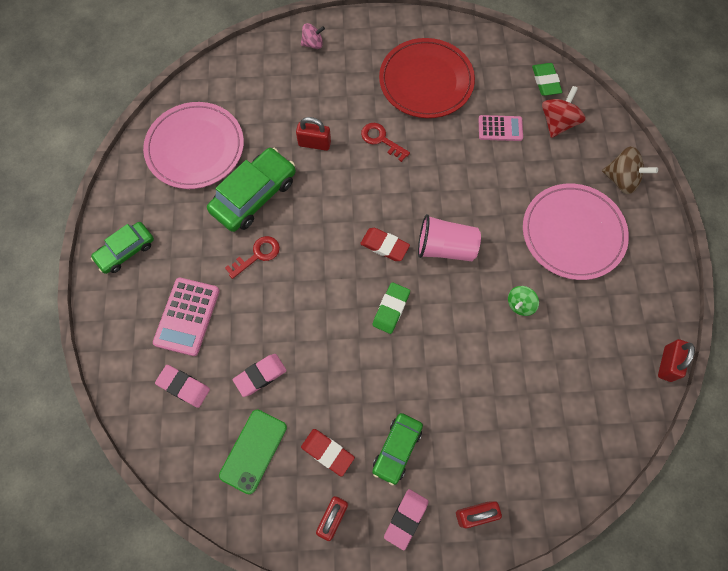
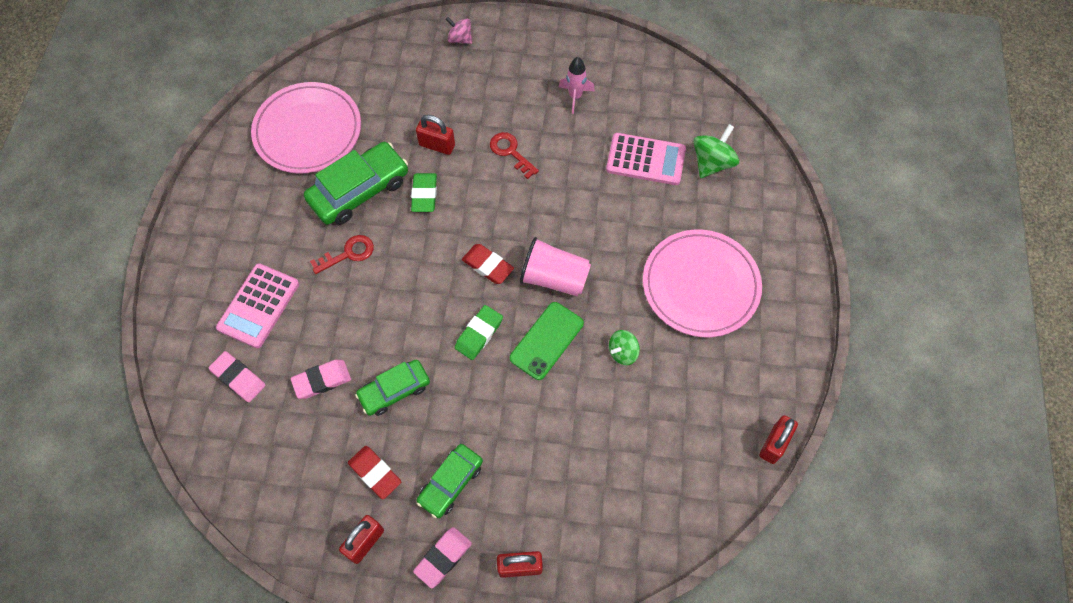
camera: 10 degrees right, 5 degrees down
(126, 251) = (210, 227): green car -> green car (394, 390)
(253, 451) = (296, 457): green phone -> green phone (546, 340)
(313, 44) = (460, 39): pink spinning top -> pink spinning top turned 150 degrees counterclockwise
(426, 81) = (575, 96): red plate -> pink rocket
(500, 128) = (645, 159): pink calculator -> pink calculator, size x1.52
(545, 81) = (709, 116): green eraser -> green eraser (424, 194)
(557, 123) = (712, 163): red spinning top -> green spinning top
(621, 179) = (770, 235): brown spinning top -> none

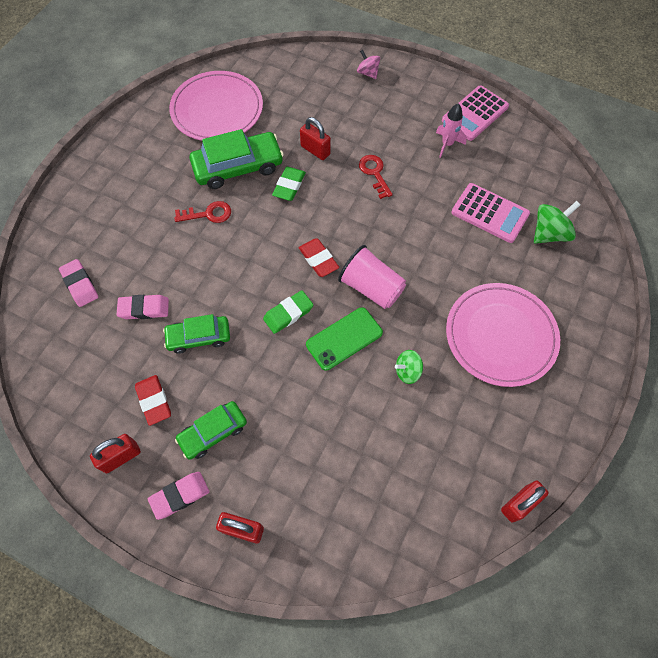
camera: 20 degrees right, 0 degrees up
(259, 306) = (121, 233): pink calculator -> pink calculator (475, 114)

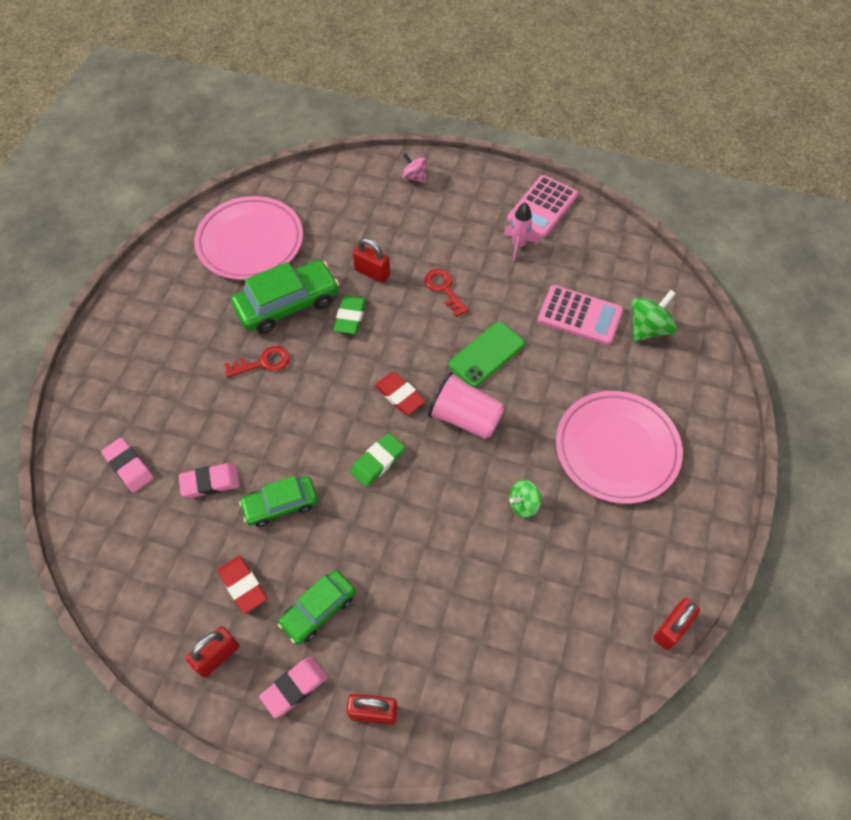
camera: 10 degrees left, 5 degrees down
(344, 338) = (446, 479): green phone -> green phone (486, 354)

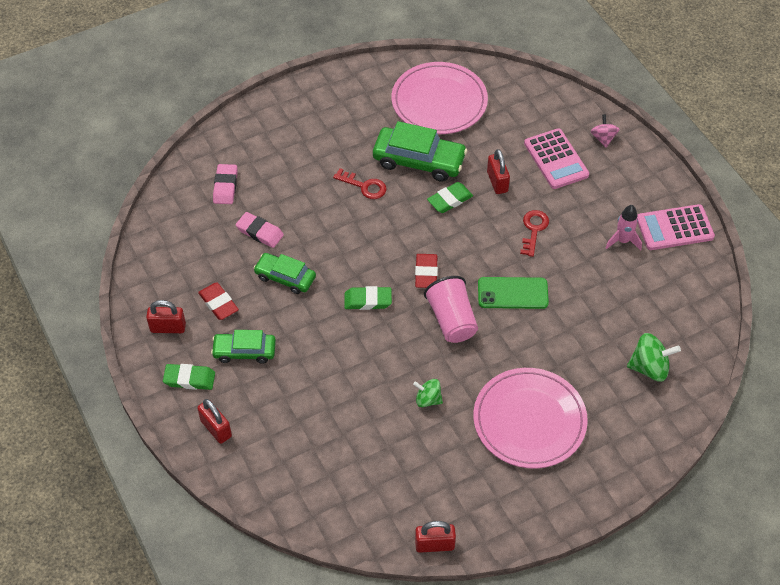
camera: 45 degrees right, 5 degrees down
(243, 586) = (218, 303): red eraser -> red eraser turned 45 degrees counterclockwise
(294, 687) = (189, 379): pink eraser -> green eraser
(580, 315) = (609, 320): pink calculator -> pink calculator (556, 159)

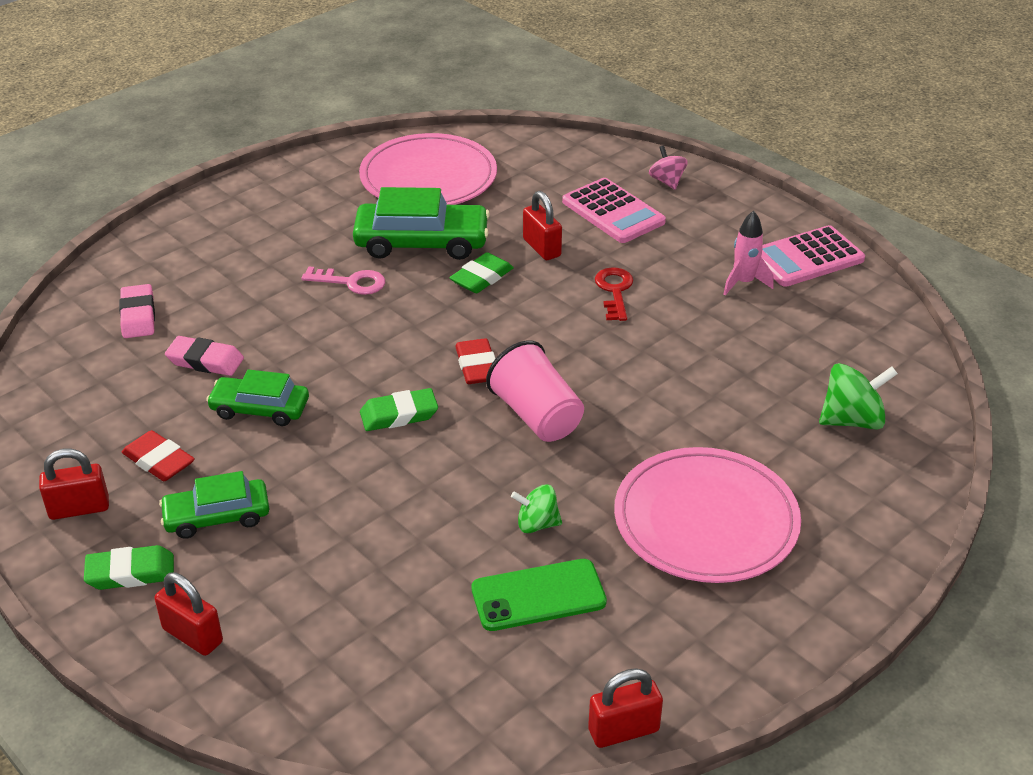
camera: 15 degrees left, 15 degrees down
(364, 186) = (351, 282): red key -> pink key
(512, 293) = (614, 368): green phone -> green phone (538, 595)

